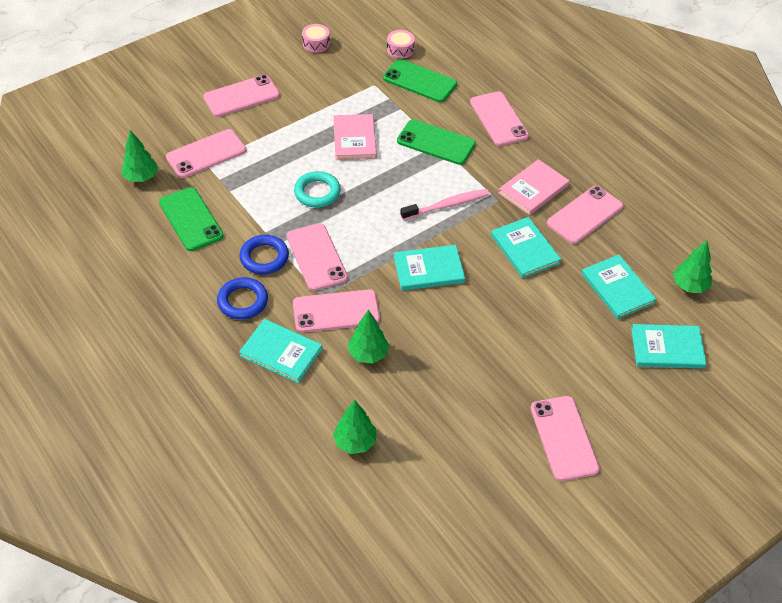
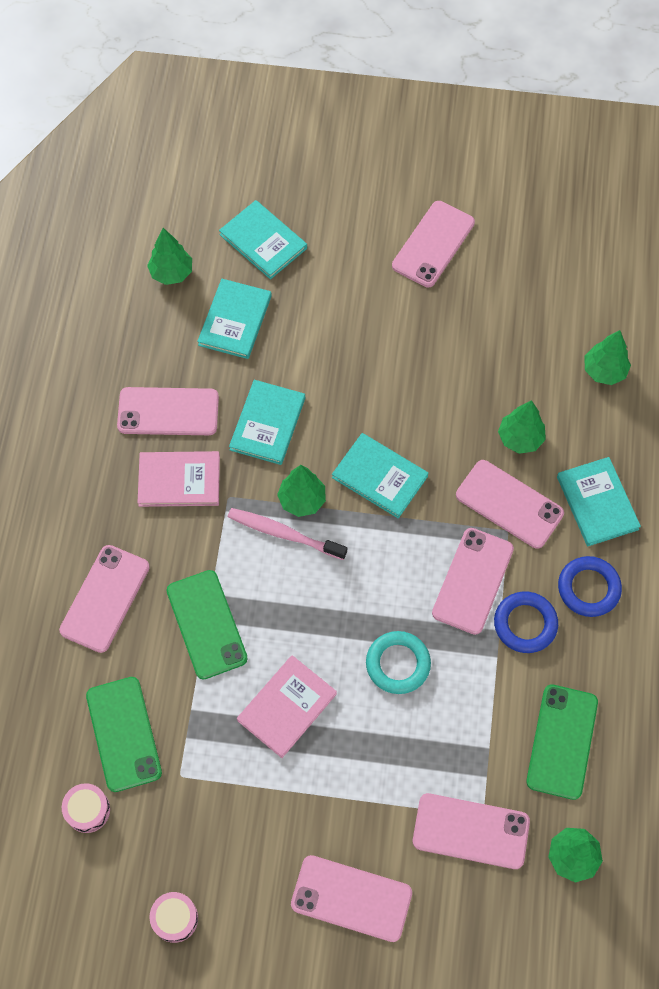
camera: 135 degrees left, 15 degrees up
(457, 227) = (302, 500): none -> green tree

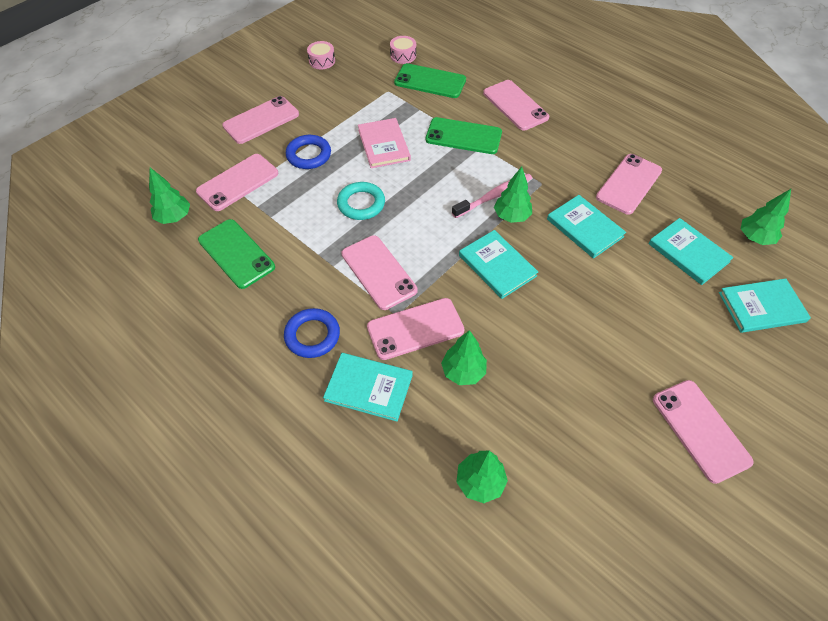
camera: 125 degrees right, 10 degrees down
(179, 480) = (571, 166): pink book -> none
(379, 477) = (497, 265): turquoise book -> turquoise book turned 75 degrees clockwise
(525, 624) = (324, 282): blue ring -> blue ring (309, 155)

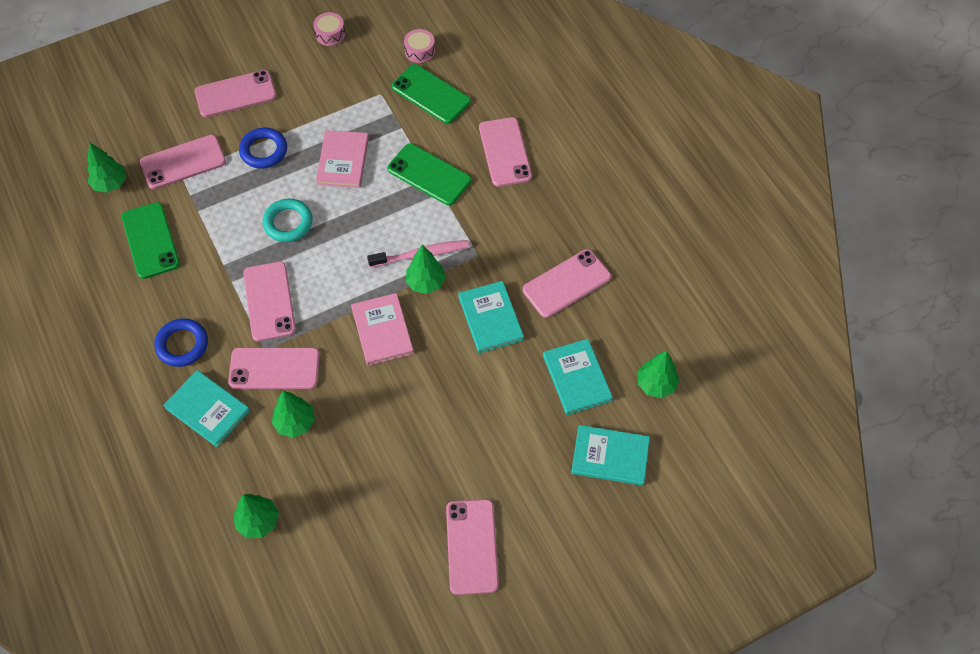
camera: 20 degrees right, 5 degrees up
(497, 265) = (382, 330): turquoise book -> pink book

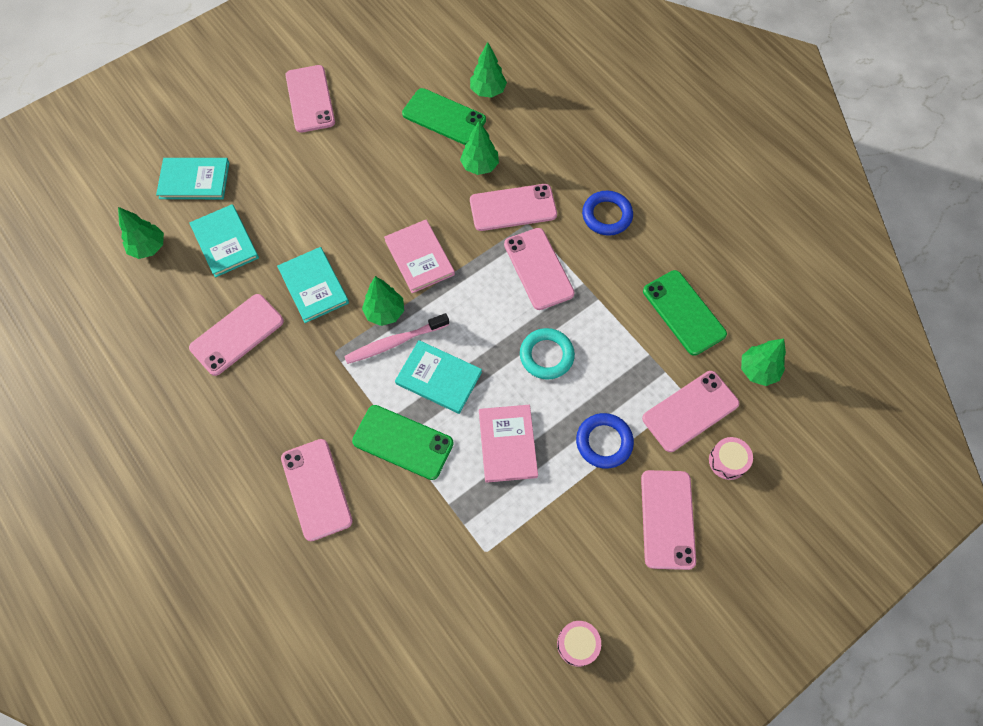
camera: 170 degrees right, 5 degrees up
(207, 409) = (561, 165): turquoise book -> turquoise book (439, 378)
(235, 94) = (667, 519): pink phone -> pink phone turned 60 degrees counterclockwise
(420, 51) = (448, 635): pink drum -> pink drum (727, 461)
(431, 94) = (420, 562): green phone -> green phone (444, 117)

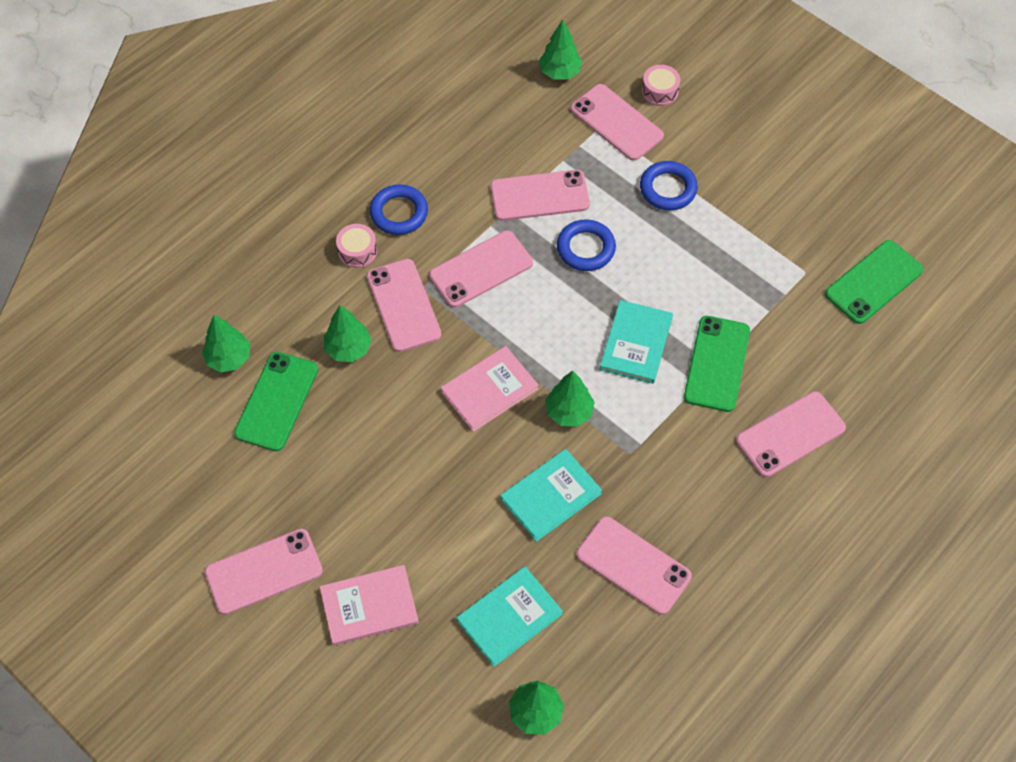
camera: 100 degrees left, 5 degrees down
(194, 180) = (421, 686): turquoise book -> none
(394, 342) = (604, 394): pink toothbrush -> none
(508, 444) = (692, 269): pink book -> pink book (369, 606)
(546, 356) = (585, 248): turquoise ring -> blue ring
(577, 644) = (863, 189): pink drum -> pink drum (357, 251)
(667, 519) = (729, 133): pink phone -> pink phone (539, 196)
(683, 312) = (508, 135): green phone -> green phone (873, 282)

